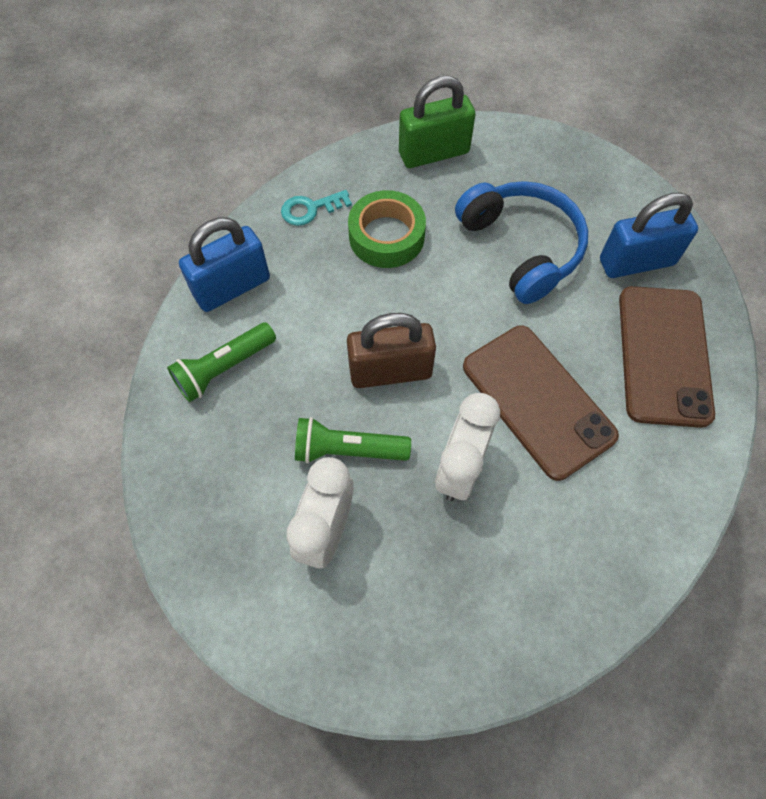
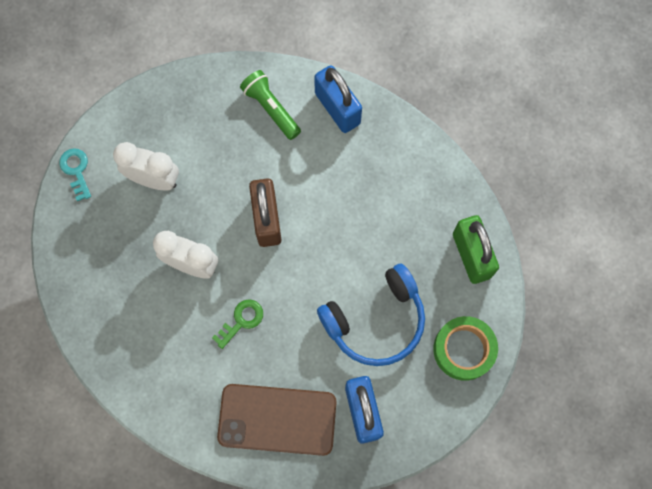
camera: 90 degrees right, 10 degrees up
(310, 209) = (410, 160): turquoise key -> turquoise key (76, 170)
(347, 450) = (208, 191): green flashlight -> none
(386, 236) = (385, 217): green tape -> green tape (463, 349)
(537, 401) = (241, 321): brown phone -> green key

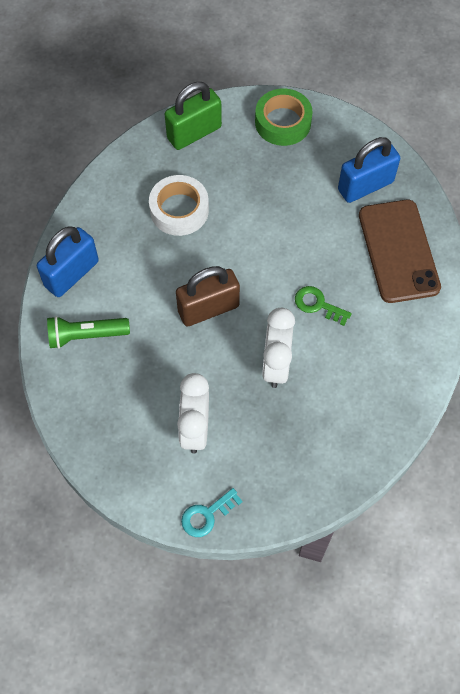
camera: 105 degrees left, 10 degrees down
(271, 108) = (86, 335): green flashlight -> green flashlight turned 45 degrees clockwise
(375, 321) = (279, 194): blue headphones -> none
(381, 219) = (179, 210): none -> white tape

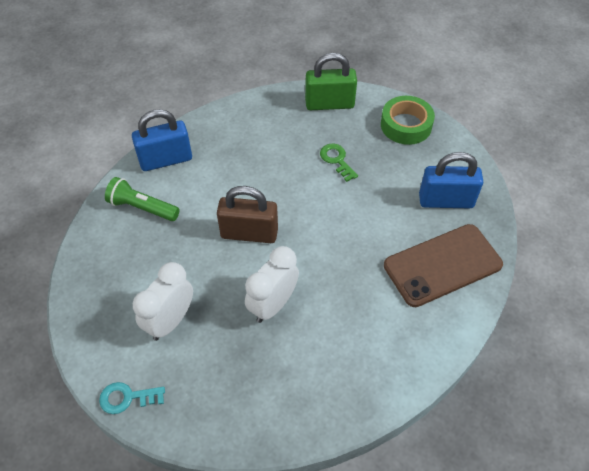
camera: 30 degrees right, 10 degrees down
(179, 210) = (279, 152): white tape -> none
(318, 304) = (342, 274): green key -> green key (337, 160)
(398, 251) = (442, 265): brown phone -> brown phone turned 45 degrees clockwise

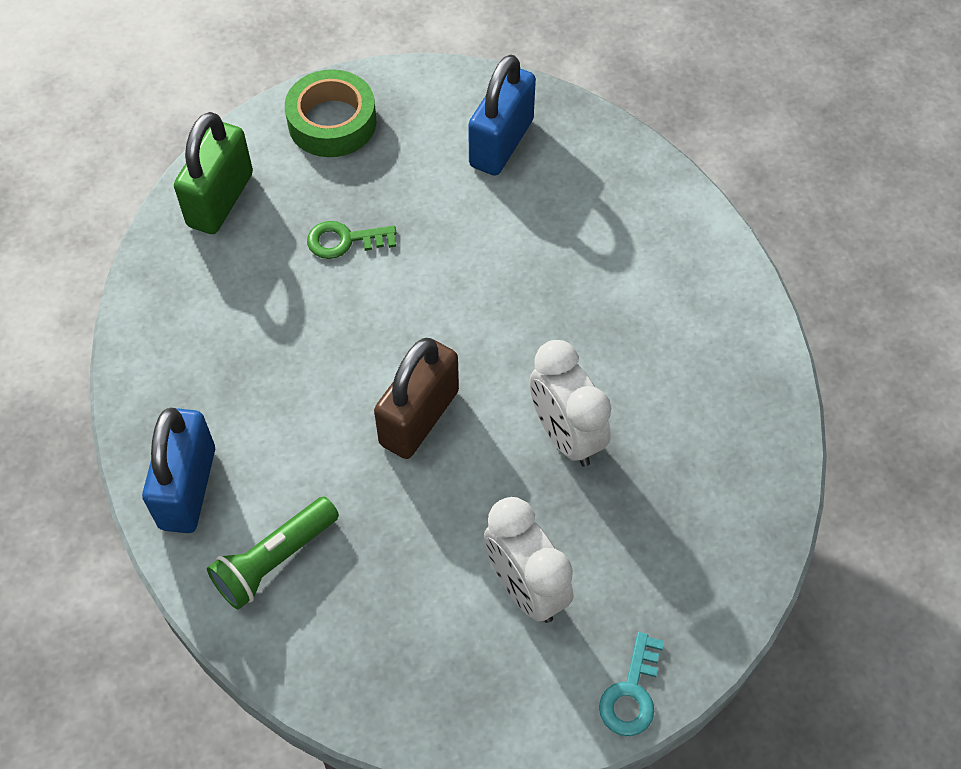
camera: 65 degrees left, 5 degrees up
(442, 265) = (605, 200): brown phone -> none

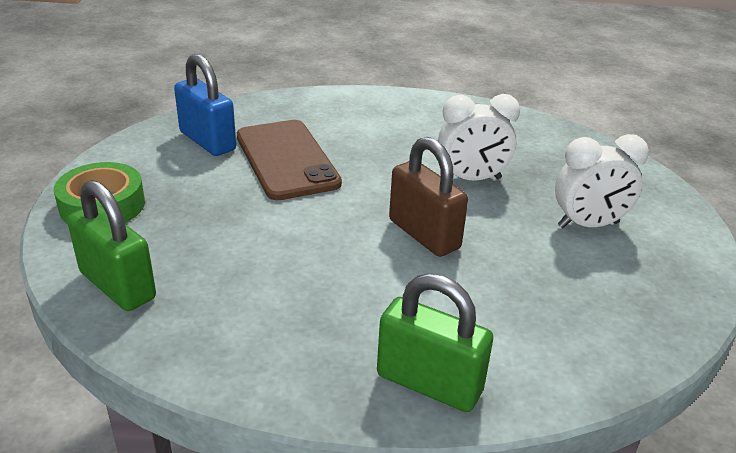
camera: 70 degrees left, 25 degrees down
(187, 488) = (429, 383): blue padlock -> green padlock
(274, 560) = (527, 343): green flashlight -> none
(345, 240) = (229, 228): green key -> none
(503, 232) = (286, 160): none -> brown phone
(631, 693) = (676, 205): turquoise key -> none

